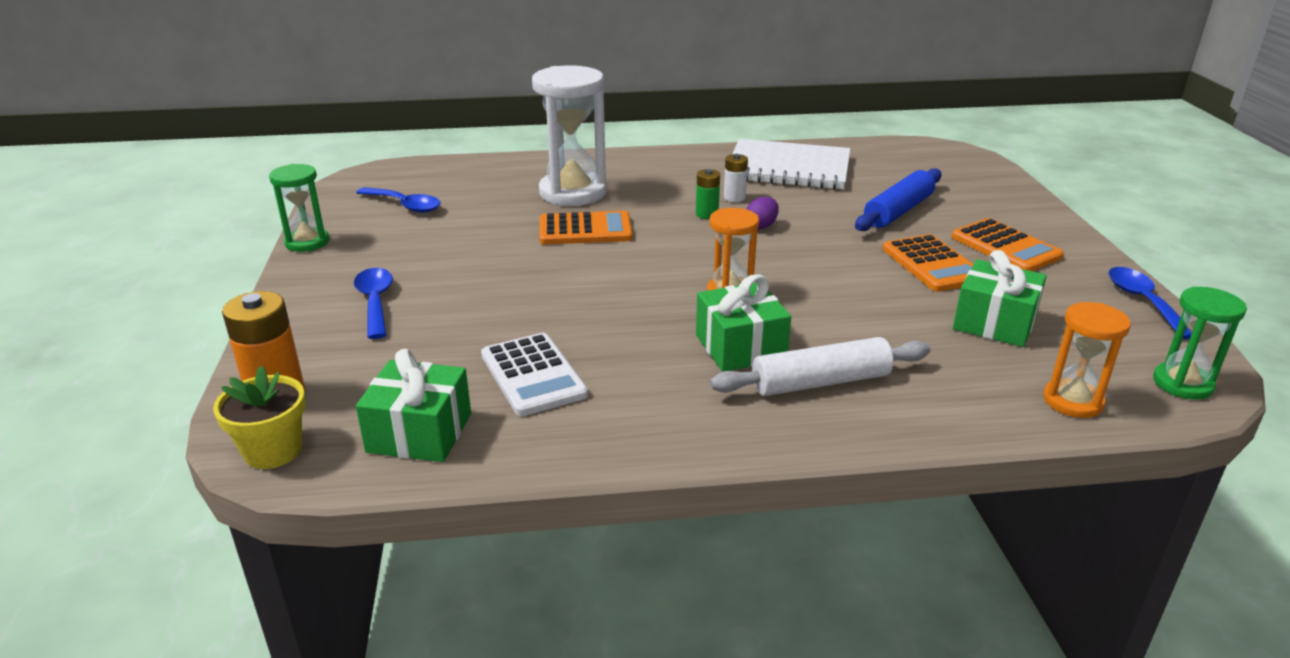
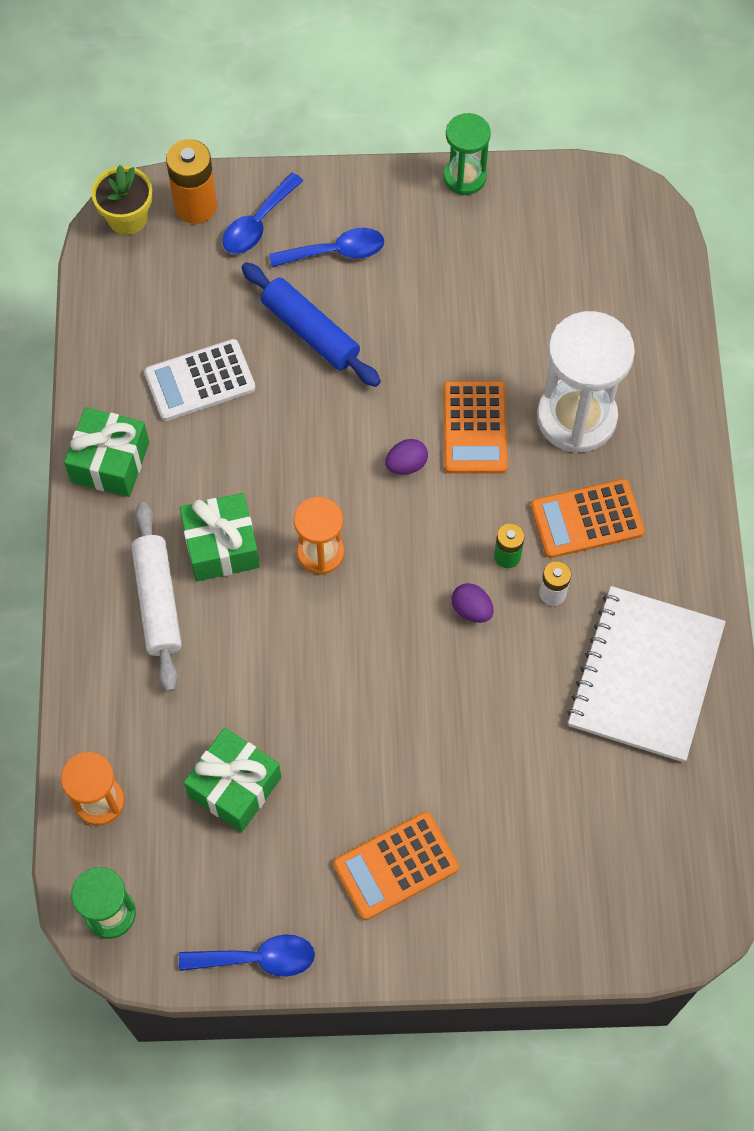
camera: 95 degrees right, 35 degrees up
(405, 205) = (550, 251): blue spoon -> blue spoon (258, 223)
(419, 433) = (134, 306): green gift -> green gift (110, 462)
(626, 257) = (406, 464): none -> purple egg
(898, 211) = (501, 775): blue rolling pin -> blue rolling pin (310, 332)
(932, 264) = (361, 769): orange calculator -> orange calculator (587, 519)

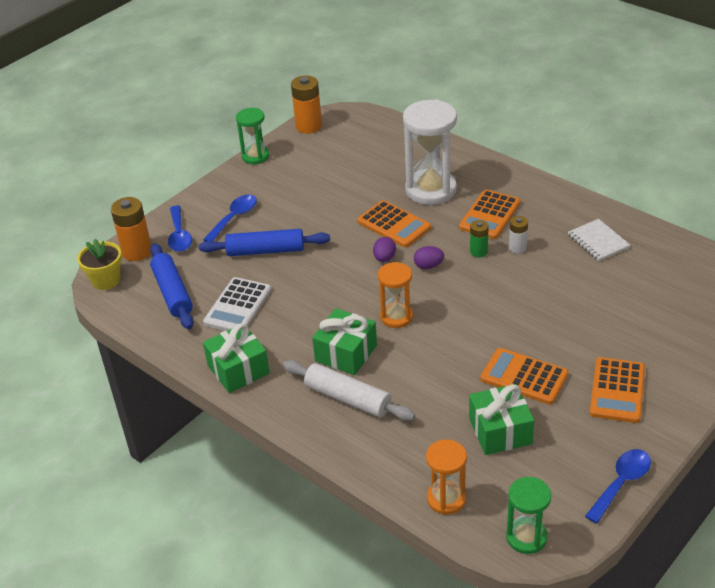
camera: 45 degrees left, 25 degrees down
(164, 299) = (172, 293): none -> blue rolling pin
(336, 754) = (524, 377): none -> orange calculator
(471, 610) = (494, 280): purple egg -> purple egg (428, 266)
(576, 184) = (308, 126): none -> orange battery
(645, 675) = (598, 241): white notebook -> white notebook, size x0.51

